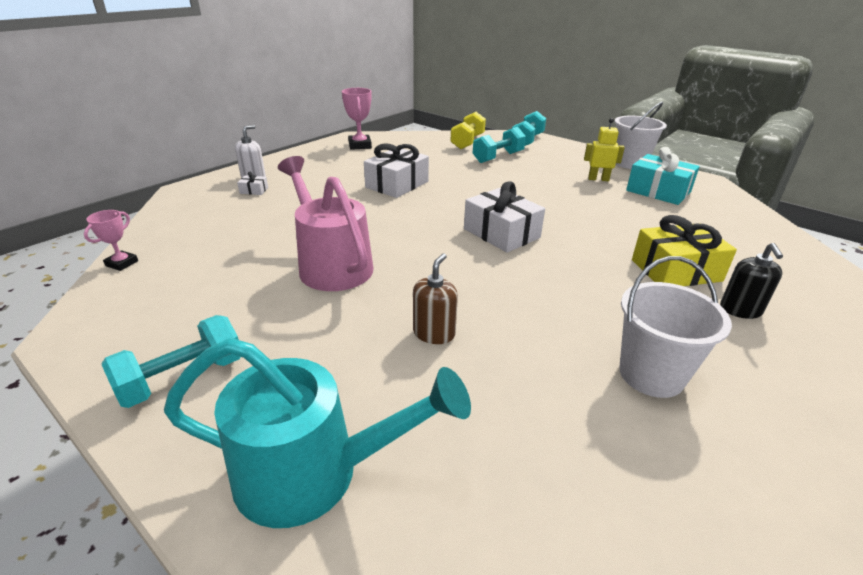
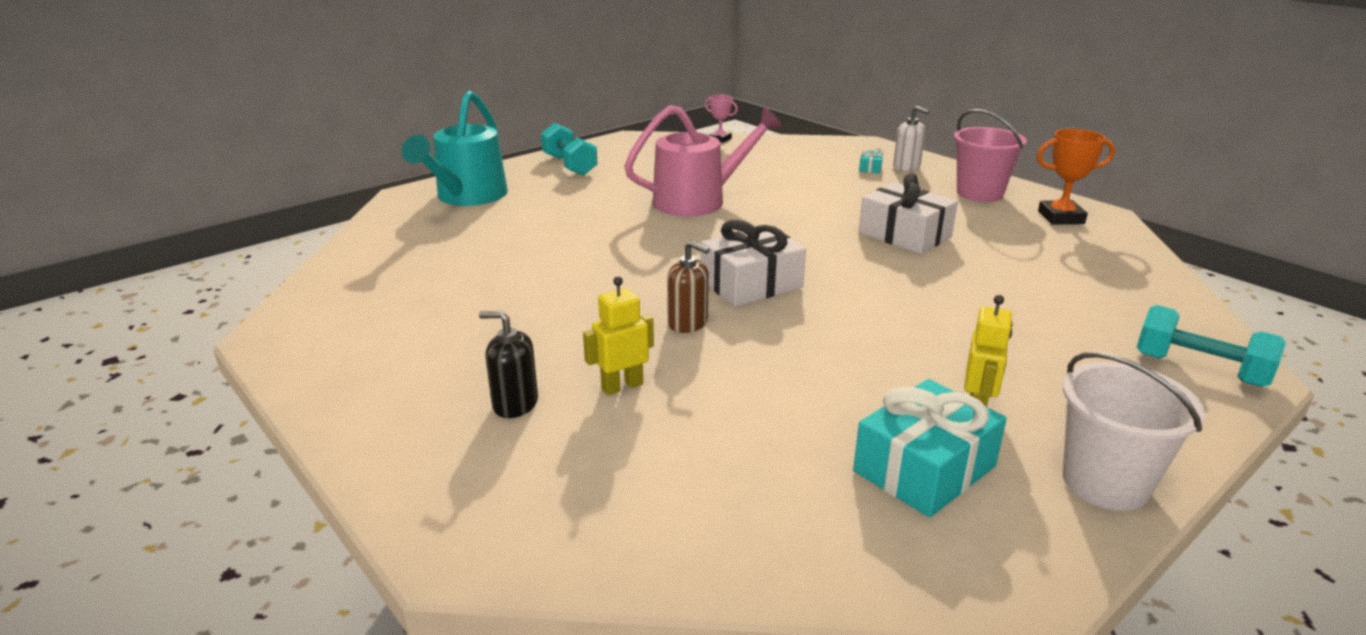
camera: 100 degrees right, 5 degrees down
(254, 190) = (870, 168): white gift -> turquoise gift
(317, 160) = (979, 193): none -> pink bucket
(360, 145) = (1060, 217): pink trophy -> orange trophy
(434, 333) = (572, 234): brown soap dispenser -> brown soap dispenser (688, 323)
(467, 142) = (1141, 302): yellow dumbbell -> none
(498, 157) = (1061, 320): turquoise dumbbell -> none
(651, 374) = (460, 313): white bucket -> none
(676, 270) = (622, 386): yellow gift -> yellow robot

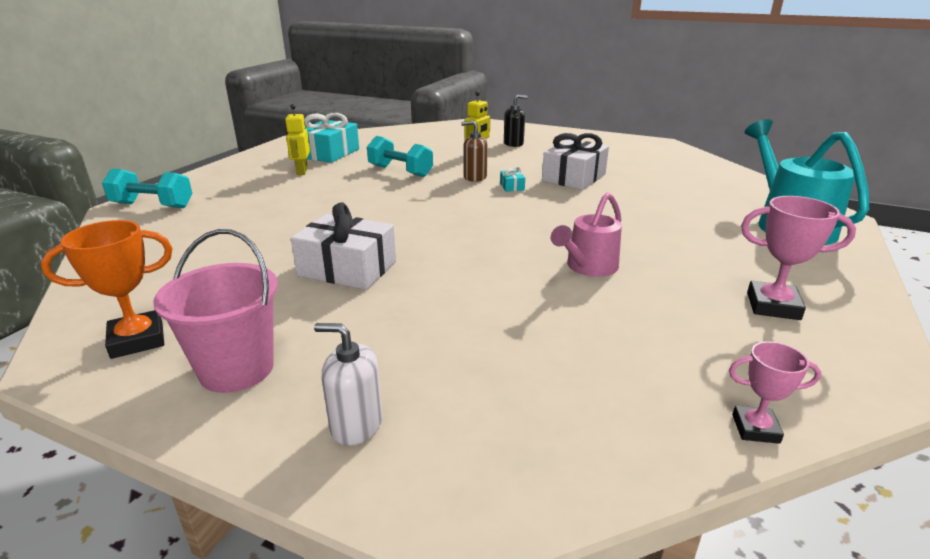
camera: 155 degrees right, 0 degrees up
(569, 165) = (811, 288): turquoise dumbbell -> turquoise dumbbell (400, 171)
(616, 163) = (773, 306): none -> pink trophy
(699, 200) = (588, 267): pink watering can -> pink watering can, size x0.62
(751, 284) = (457, 202): white gift -> white gift (574, 177)
(870, 168) = (421, 398): turquoise gift -> turquoise gift (512, 186)
(1105, 483) = (251, 160): white bucket -> none

